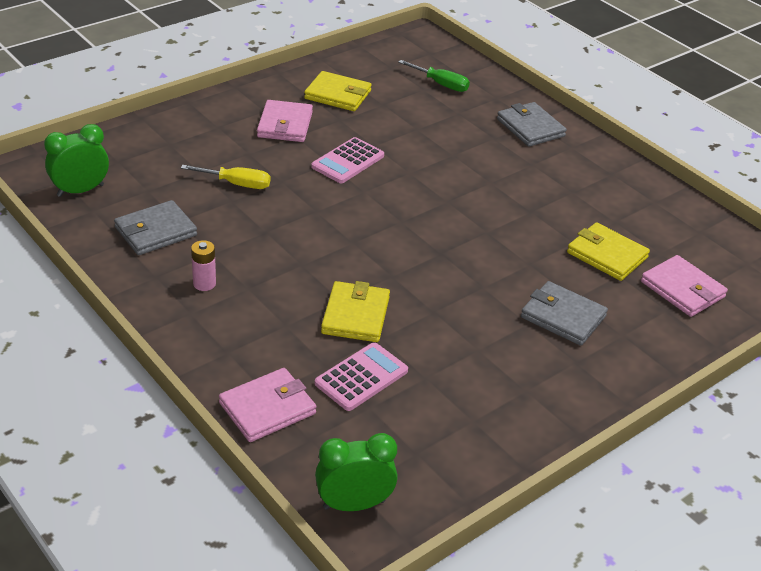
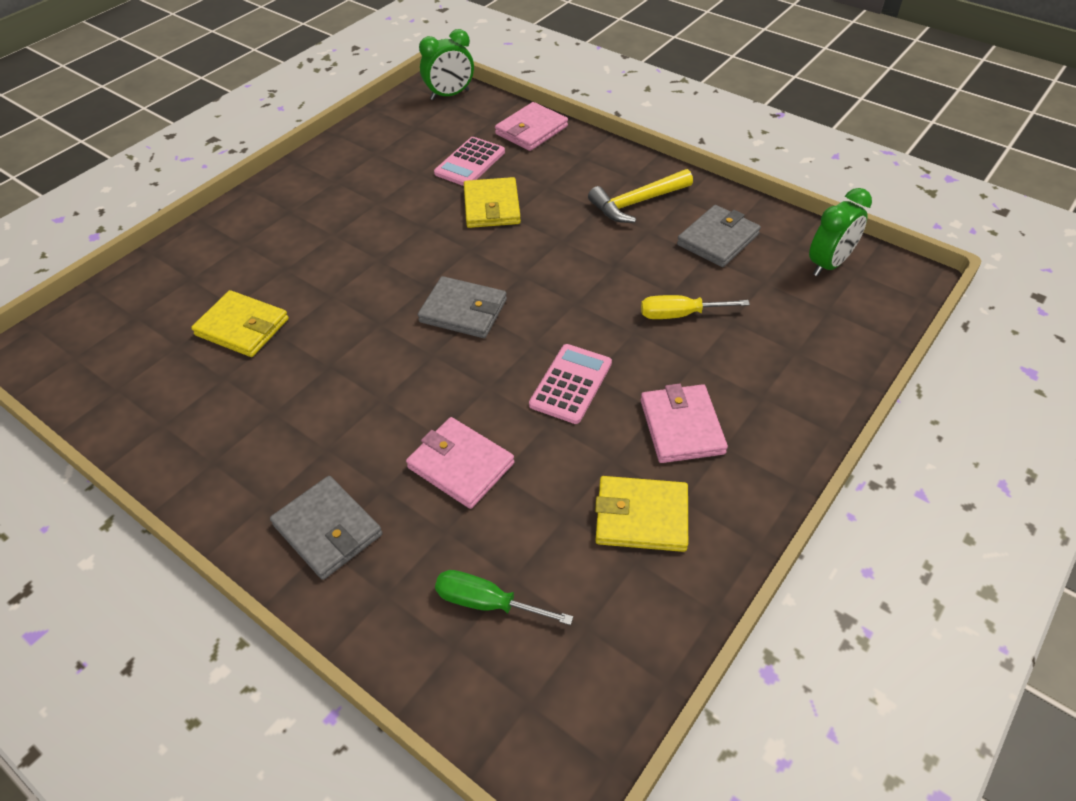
camera: 170 degrees right, 10 degrees up
(204, 284) = (637, 203): pink battery -> yellow hammer
(563, 317) = (298, 248): grey wallet -> grey wallet (463, 311)
(682, 289) = (166, 305): pink wallet -> pink wallet (461, 465)

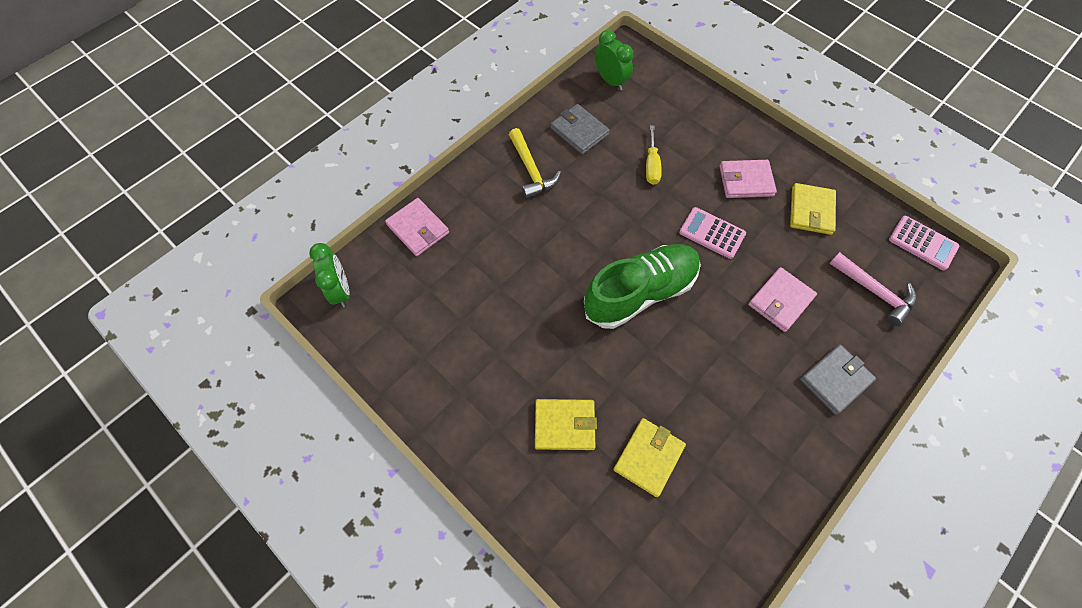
camera: 85 degrees left, 15 degrees up
(463, 311) = (640, 293): grey wallet -> green shoe
(470, 163) = (455, 279): pink calculator -> pink calculator (922, 243)
(487, 602) = (874, 292): green screwdriver -> pink hammer
(491, 206) = (519, 266): yellow wallet -> yellow wallet (564, 425)

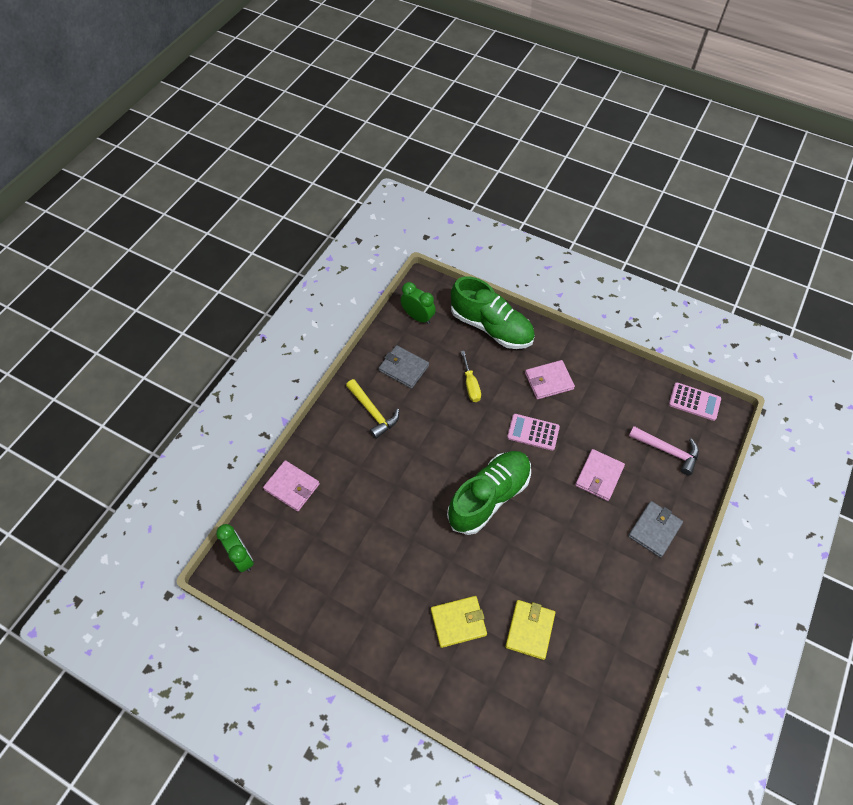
camera: 15 degrees left, 5 degrees down
(692, 108) = (491, 327): none -> green shoe
(811, 211) = (605, 395): yellow wallet -> none

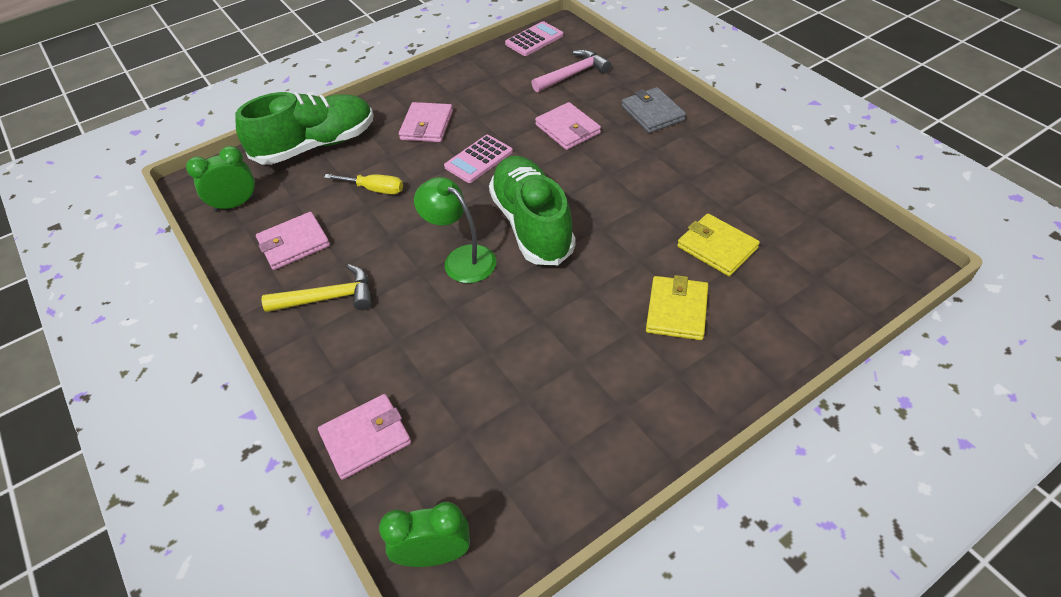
camera: 60 degrees left, 10 degrees down
(404, 368) = (294, 243): grey wallet -> pink wallet
(438, 469) = (461, 258): none -> green lamp

